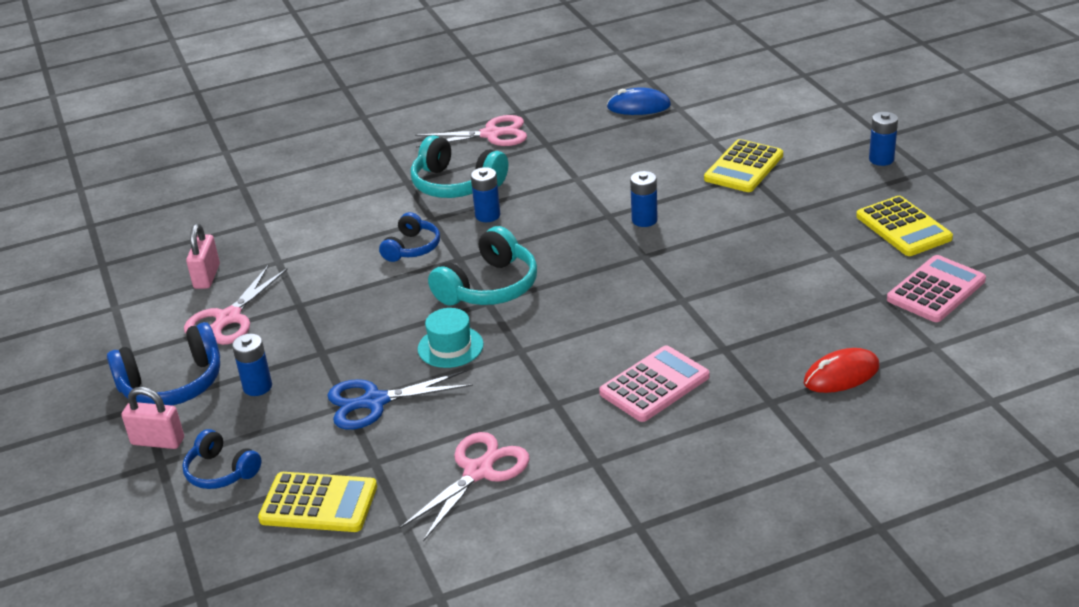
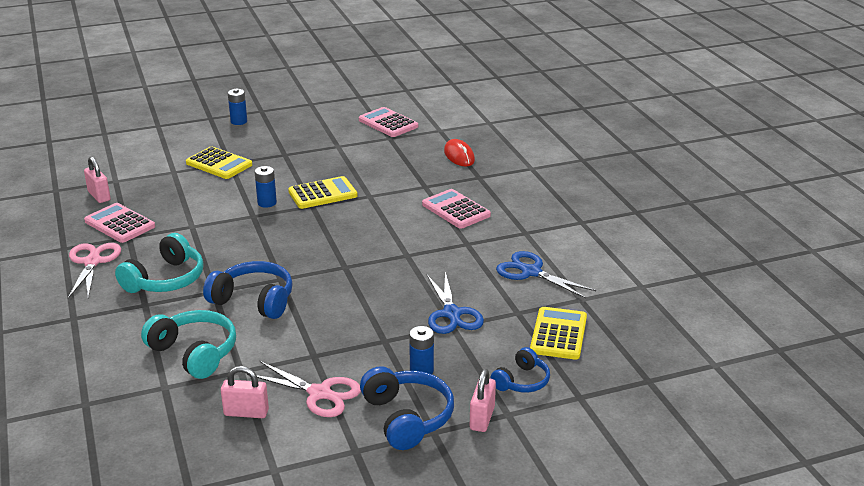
camera: 90 degrees left, 5 degrees down
(412, 248) = (254, 300): blue headphones -> blue headphones, size x1.62
(450, 347) = (394, 282): turquoise hat -> none
(478, 472) = (531, 272): pink scissors -> blue scissors
(487, 215) = (224, 265): blue battery -> none
(489, 287) = (325, 266): turquoise headphones -> turquoise headphones (194, 353)
(575, 132) = (120, 224): none -> pink calculator
(638, 106) = (99, 196): blue mouse -> pink padlock
(903, 227) = (320, 124): yellow calculator -> yellow calculator (322, 194)

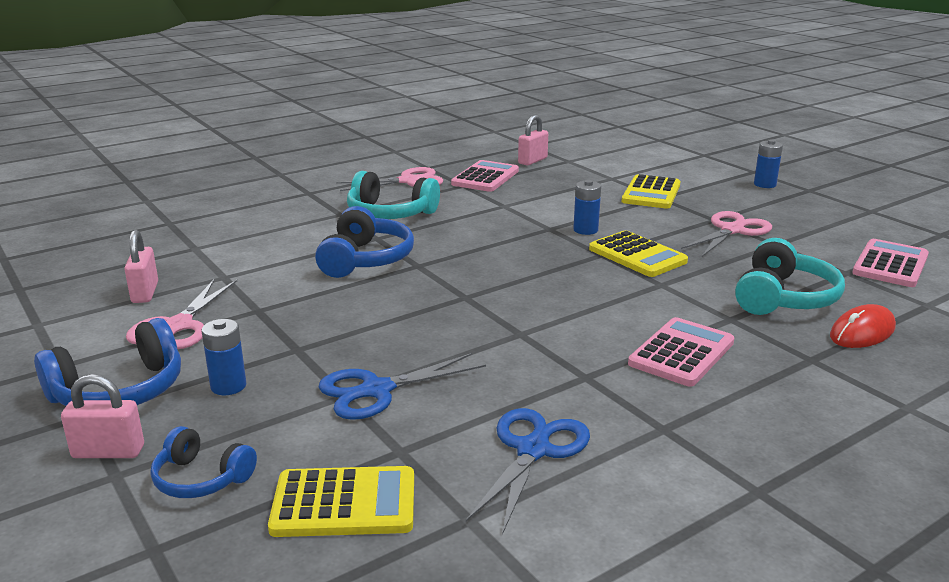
camera: 75 degrees right, 5 degrees down
(194, 353) = (256, 250): turquoise headphones -> turquoise headphones (783, 298)
(307, 153) = (732, 230): none -> pink scissors

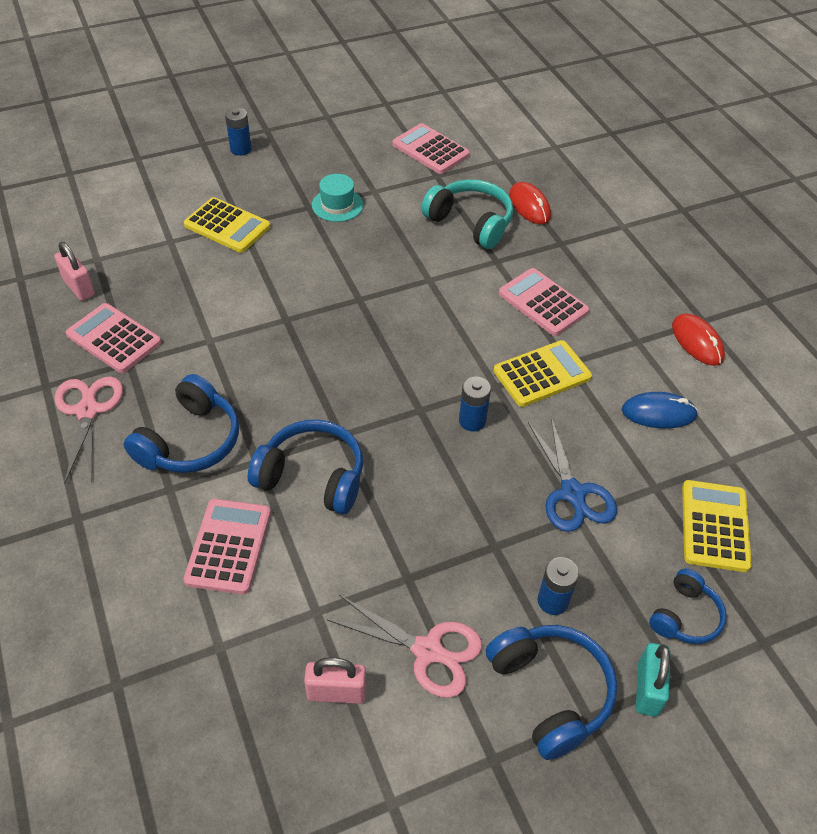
camera: 80 degrees left, 25 degrees up
(108, 452) = (647, 689): pink padlock -> turquoise padlock
(287, 239) = (228, 546): none -> pink calculator
(390, 214) = (190, 441): turquoise headphones -> blue headphones
(533, 450) = (658, 413): blue scissors -> blue mouse
(585, 230) = (300, 295): blue battery -> blue battery (472, 421)
(637, 255) = (369, 277): yellow calculator -> yellow calculator (542, 374)
(702, 484) = (697, 342): none -> red mouse
(732, 230) = (337, 205): pink scissors -> turquoise hat

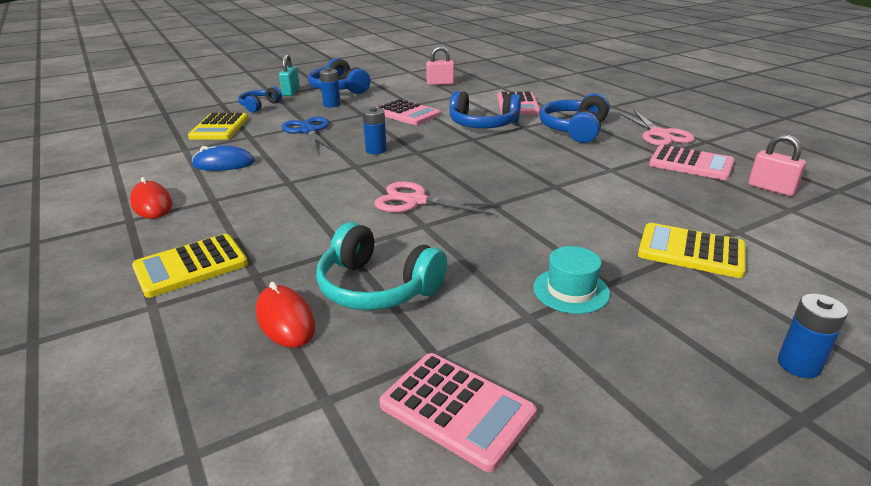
camera: 175 degrees right, 20 degrees down
(427, 650) = (399, 92): pink scissors -> pink scissors (416, 201)
(542, 374) = (314, 174): yellow calculator -> yellow calculator (191, 266)
(543, 303) = (299, 218): pink calculator -> pink calculator (407, 114)

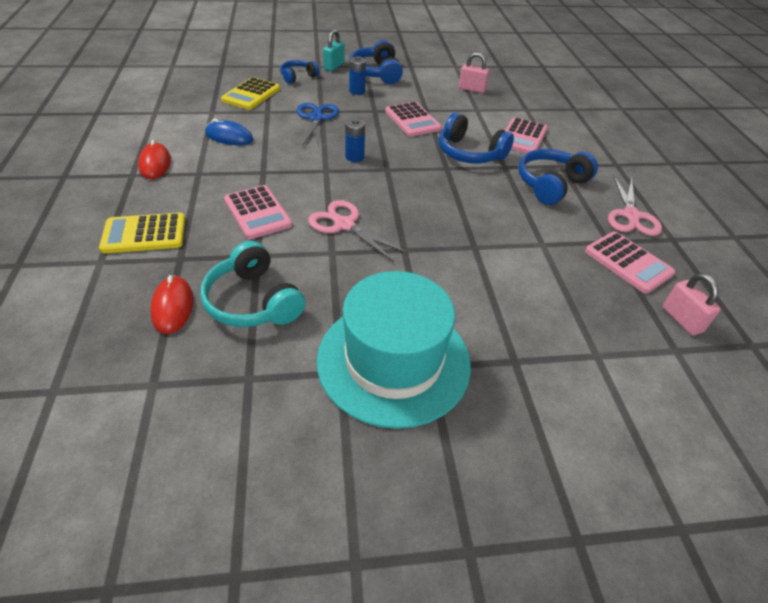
camera: 20 degrees right, 15 degrees up
(457, 409) = (228, 429): pink calculator -> pink calculator (257, 212)
(571, 290) = (393, 361): turquoise hat -> turquoise hat, size x2.36
(691, 251) = (531, 361): yellow calculator -> none
(798, 365) = (514, 507): blue battery -> none

